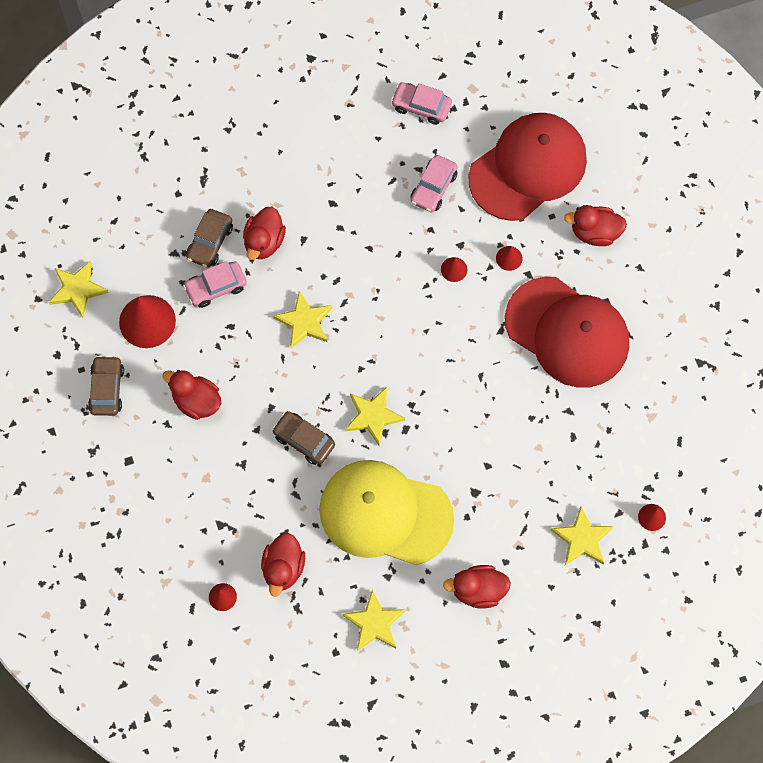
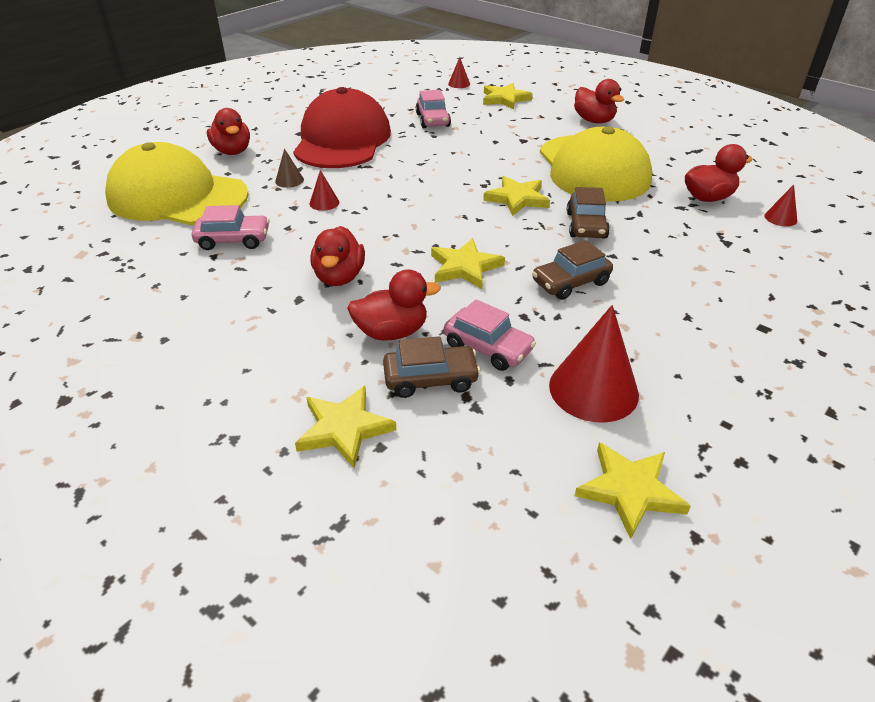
camera: 120 degrees left, 30 degrees down
(107, 389) = (717, 385): brown car -> brown car (570, 282)
(196, 401) = (636, 306): red duck -> red duck (339, 277)
(374, 623) = (680, 148): yellow star -> yellow star (344, 429)
(421, 106) = (121, 280): pink car -> pink car (433, 120)
(509, 258) = (289, 180): red cone -> brown cone
(528, 168) = (177, 196): red cap -> yellow cap

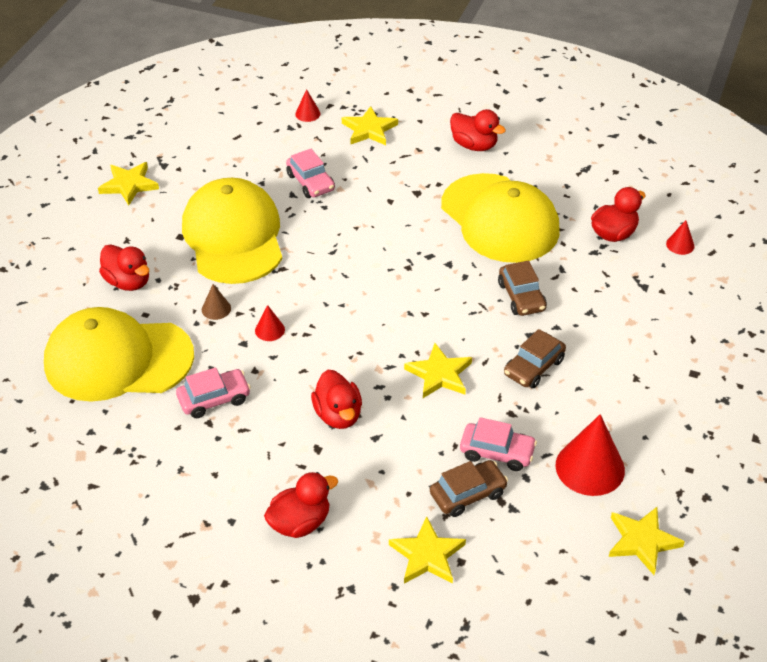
camera: 20 degrees left, 5 degrees up
(342, 140) = (233, 236): red cap -> yellow cap
(392, 332) = (414, 459): red duck -> red duck (300, 523)
(517, 199) = (447, 278): yellow star -> yellow star (129, 185)

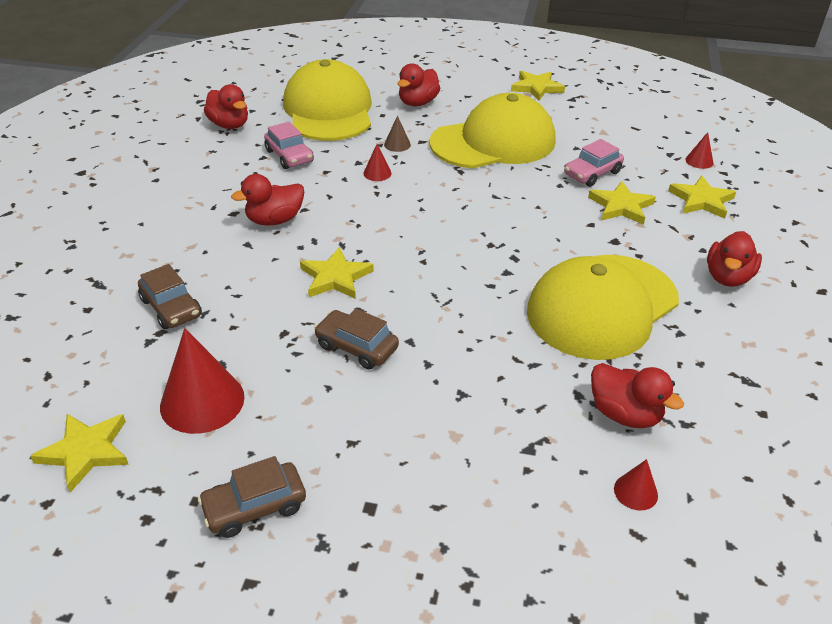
camera: 80 degrees right, 5 degrees down
(300, 523) = (148, 212): red duck -> red duck (229, 125)
(427, 555) = (99, 287): yellow star -> yellow star (621, 206)
(497, 452) = (227, 325): pink car -> none
(521, 297) = (471, 331): brown car -> brown car (255, 507)

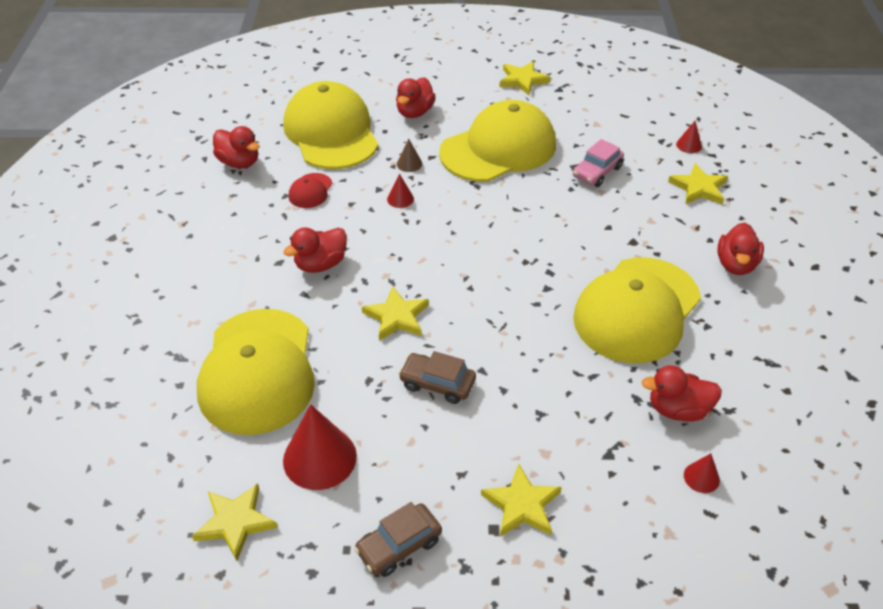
camera: 10 degrees left, 5 degrees up
(171, 308) = (257, 371): brown car -> yellow cap
(289, 156) = (310, 191): pink car -> red cap
(621, 206) = (630, 204): yellow star -> yellow star (521, 505)
(624, 414) = (678, 410): red duck -> red duck turned 150 degrees clockwise

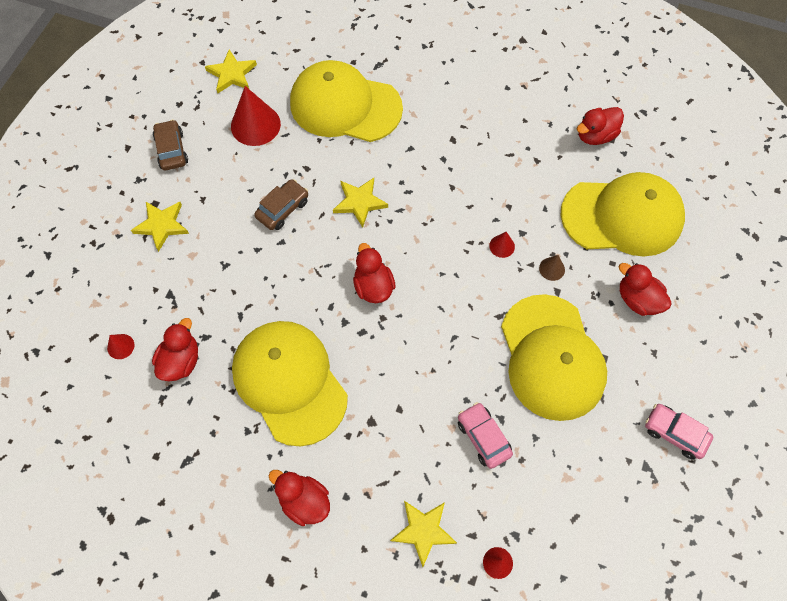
camera: 110 degrees right, 20 degrees up
(310, 191) = (536, 180): red cap -> none
(320, 264) = (439, 166): red duck -> red duck (373, 286)
(523, 80) = (674, 433): yellow star -> pink car

